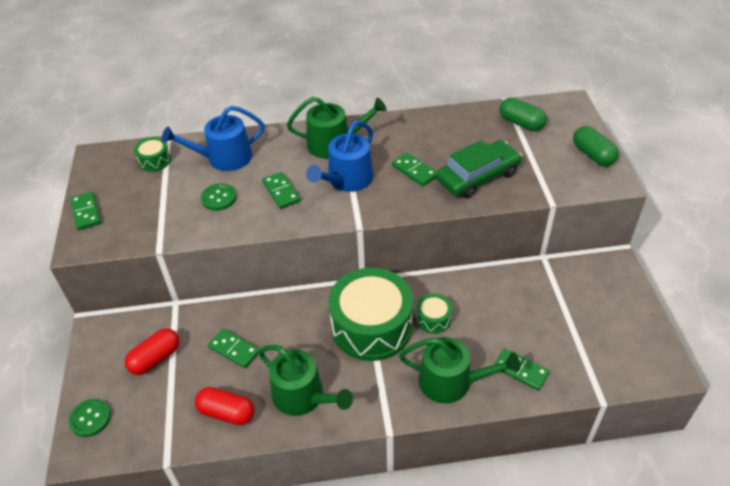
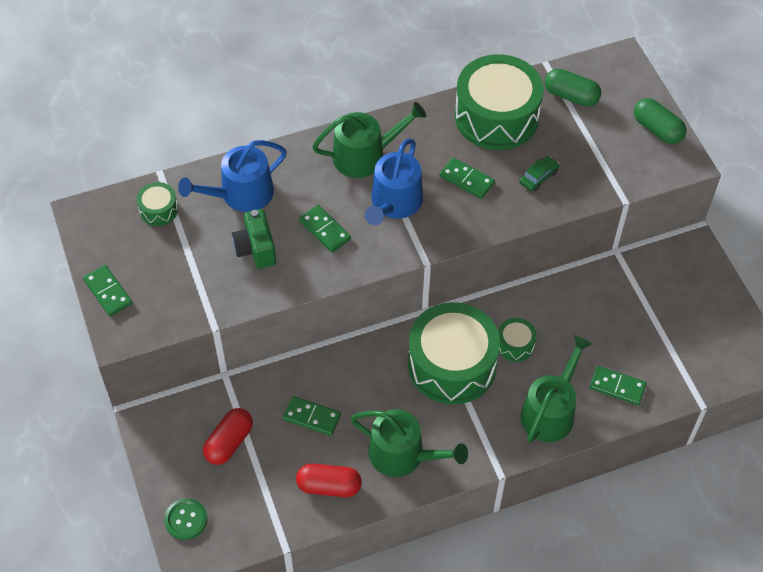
camera: 15 degrees left, 10 degrees up
(219, 198) = (256, 249): green button -> green camera
(451, 382) = (550, 411): green watering can -> green watering can turned 60 degrees counterclockwise
(453, 130) = (496, 116): none -> green drum
(478, 177) = (538, 177): green car -> green car, size x0.46

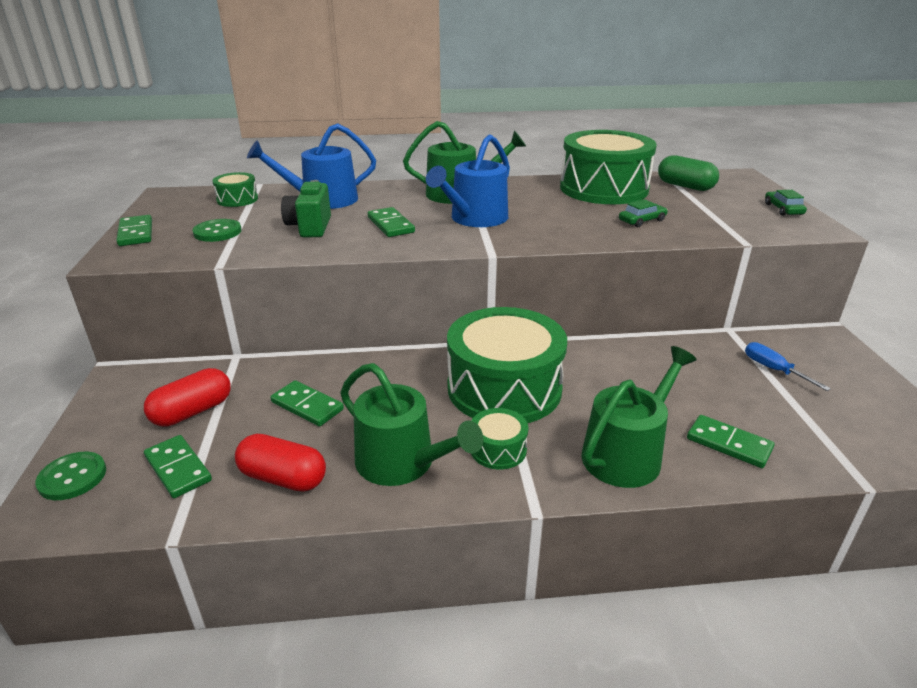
camera: 15 degrees right, 25 degrees down
(179, 274) = (217, 232): none -> green button
(467, 180) = (560, 214): green domino -> green domino (178, 468)
(515, 345) = (590, 383): green drum -> green drum (498, 449)
(650, 298) = (774, 370): none -> blue screwdriver
(657, 129) = (783, 209): green capsule -> green car

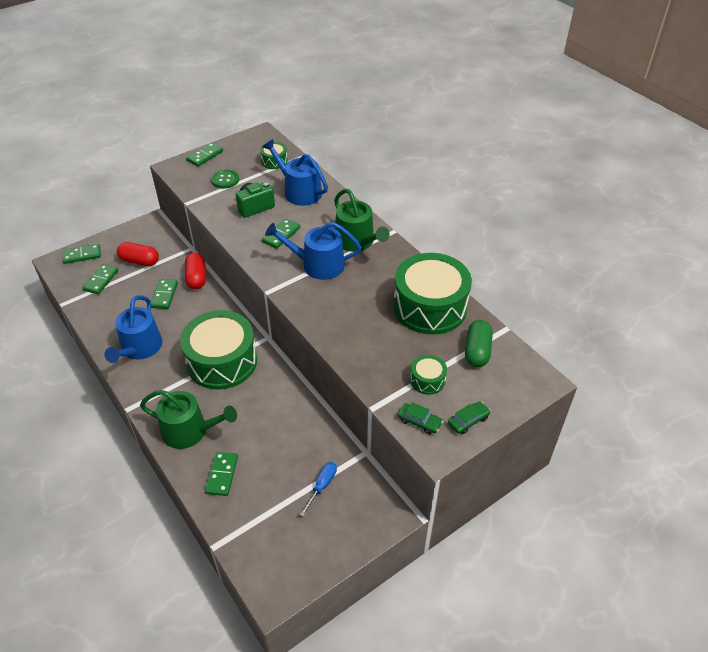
camera: 60 degrees right, 15 degrees up
(72, 477) = (82, 255): green button -> green domino
(283, 478) = (110, 315): red capsule -> red capsule (196, 278)
(402, 463) = (139, 348): green watering can -> blue watering can
(498, 449) = (167, 378): green drum -> green drum (427, 380)
(642, 221) = (376, 344): green car -> green car (419, 422)

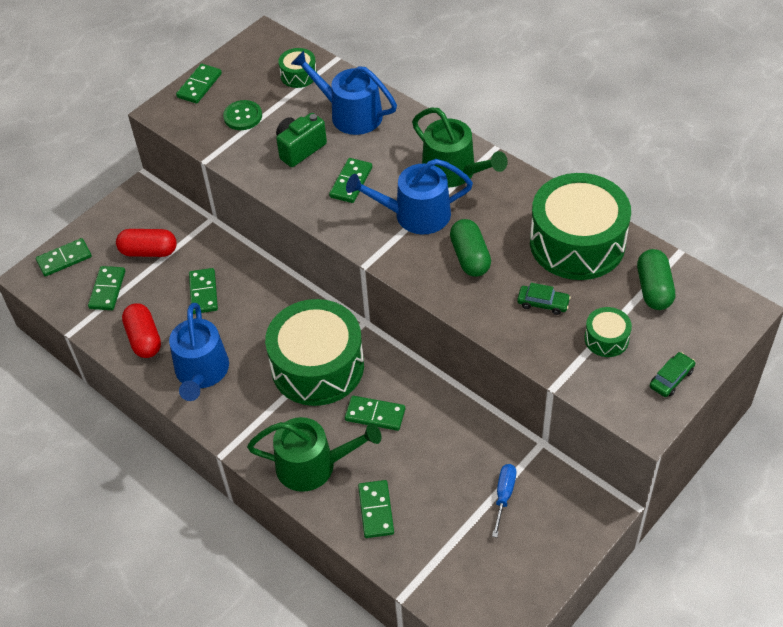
camera: 10 degrees left, 5 degrees up
(196, 278) = (237, 259): red capsule -> red capsule (144, 339)
(249, 404) = (375, 414): none -> green domino
(346, 301) = (470, 257): none -> green capsule
(419, 422) = (614, 392): green car -> green car (543, 303)

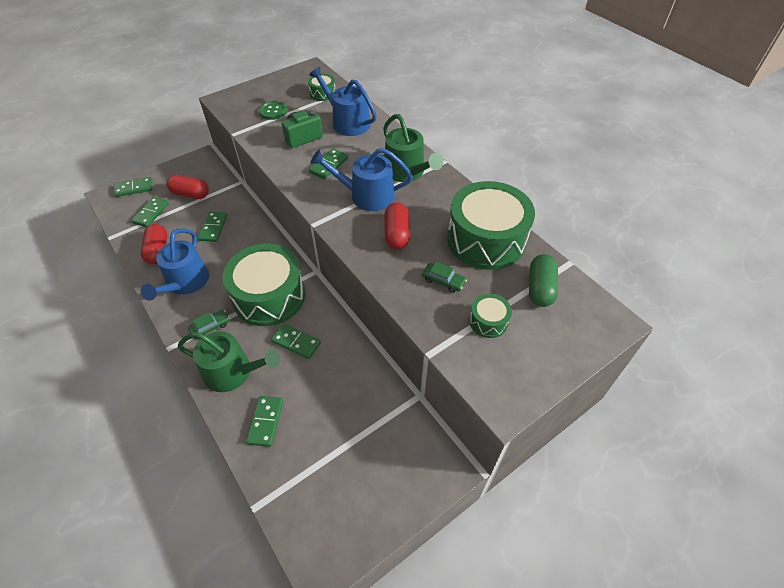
camera: 10 degrees right, 0 degrees up
(199, 85) = (254, 89): green domino -> none
(470, 257) = (397, 234): green capsule -> red capsule
(504, 496) = (373, 435): blue screwdriver -> none
(671, 378) = (537, 369): green car -> green car (210, 327)

